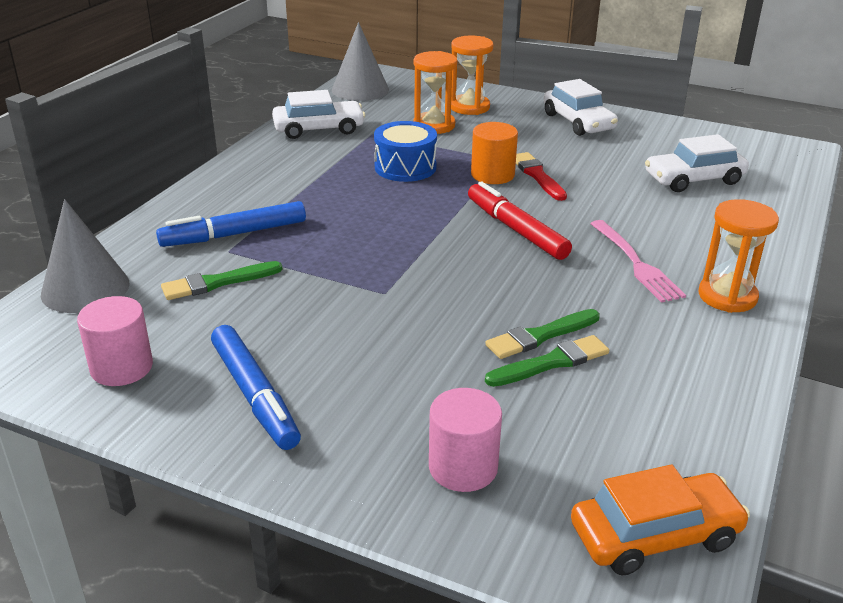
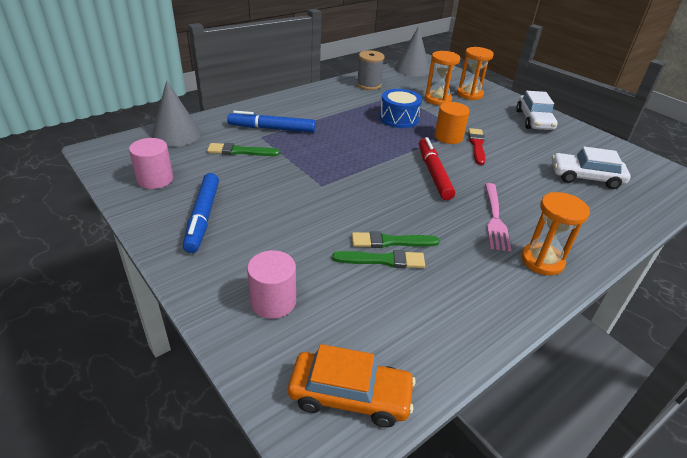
camera: 25 degrees right, 5 degrees up
(319, 129) = (369, 85): white car -> grey spool

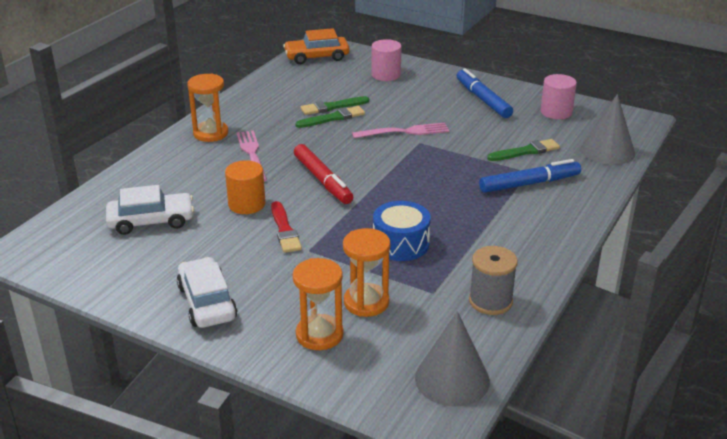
camera: 160 degrees right, 5 degrees down
(326, 200) = (404, 132): none -> pink fork
(448, 137) = (324, 232): orange cylinder -> orange cylinder (246, 204)

